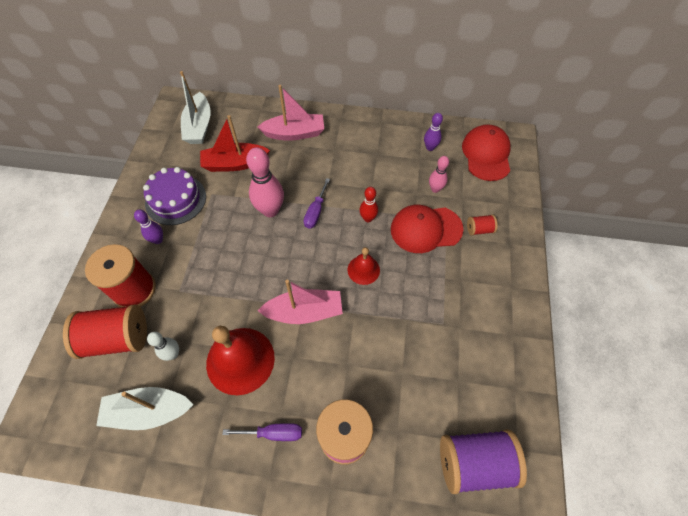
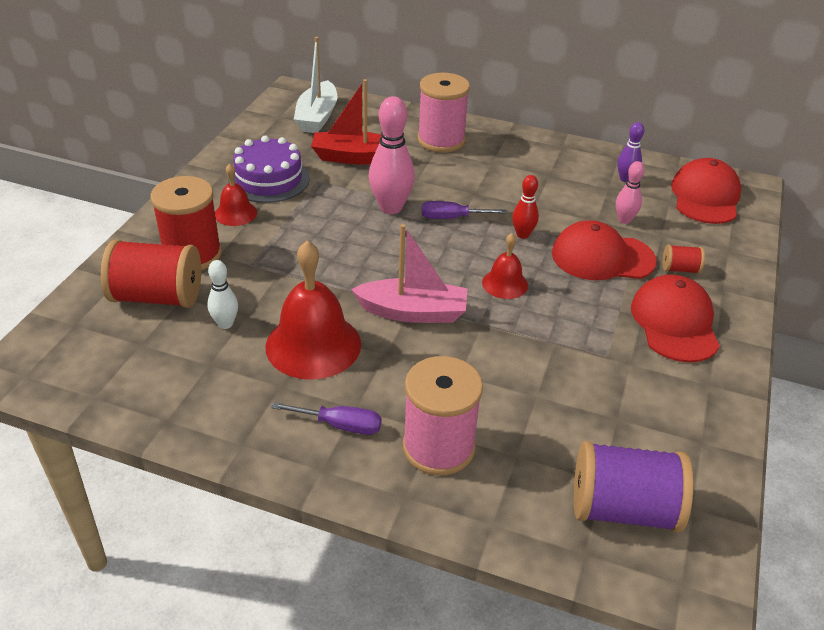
camera: 10 degrees right, 20 degrees down
(149, 411) = (178, 373): white boat -> none
(158, 240) = (235, 213): purple bowling pin -> red bell
(294, 133) = (441, 140): pink boat -> pink spool
(315, 212) = (452, 218): purple screwdriver -> purple screwdriver turned 60 degrees clockwise
(483, 282) = (674, 322): none -> red cap

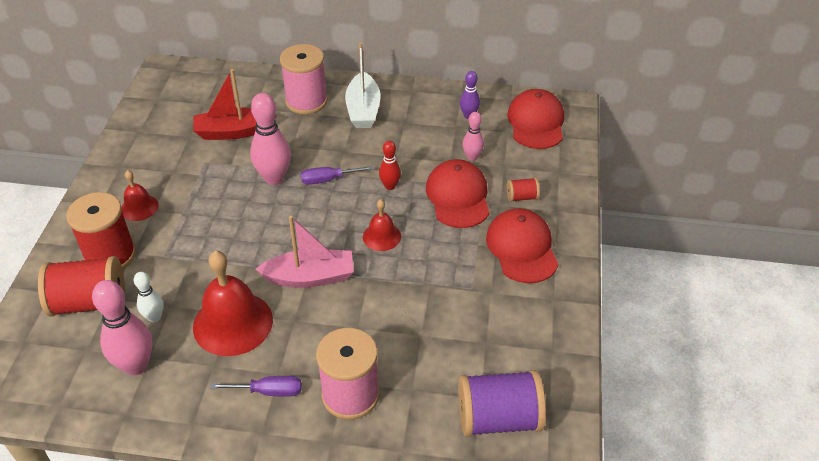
camera: 10 degrees left, 5 degrees up
(192, 370) = (136, 365): none -> pink bowling pin
(269, 179) = (161, 168): purple cake -> none
(317, 117) = (191, 94): white boat -> white boat (363, 109)
(602, 257) = (458, 197): red cap -> red cap turned 90 degrees clockwise

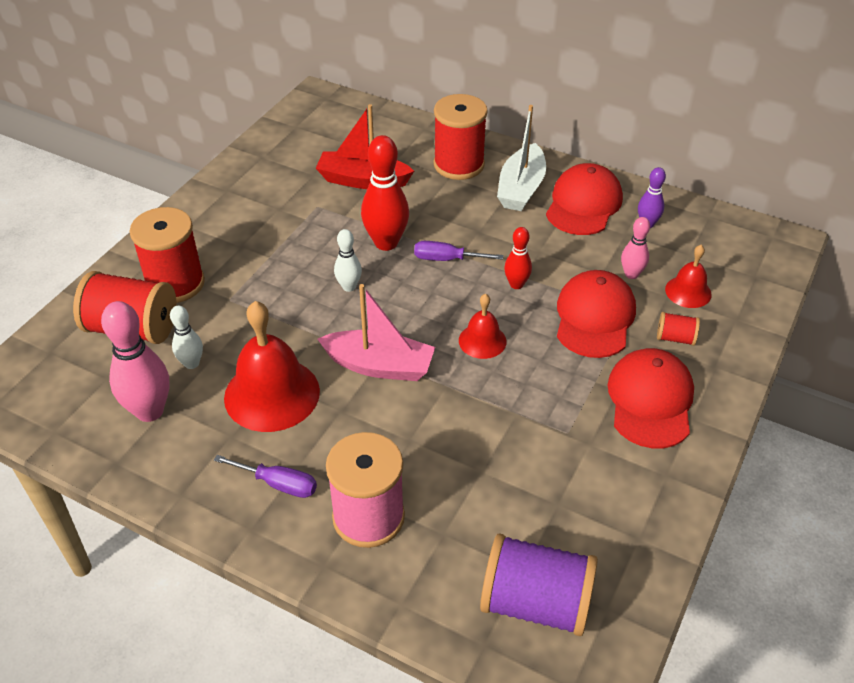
camera: 20 degrees right, 0 degrees up
(139, 207) = (227, 239): red bell -> red bell (688, 292)
(259, 221) = (349, 287): none -> white bowling pin
(274, 178) = (386, 243): pink bowling pin -> red bowling pin
(306, 101) = (459, 165): pink spool -> red spool
(536, 123) = (730, 252): red cap -> red cap (583, 204)

